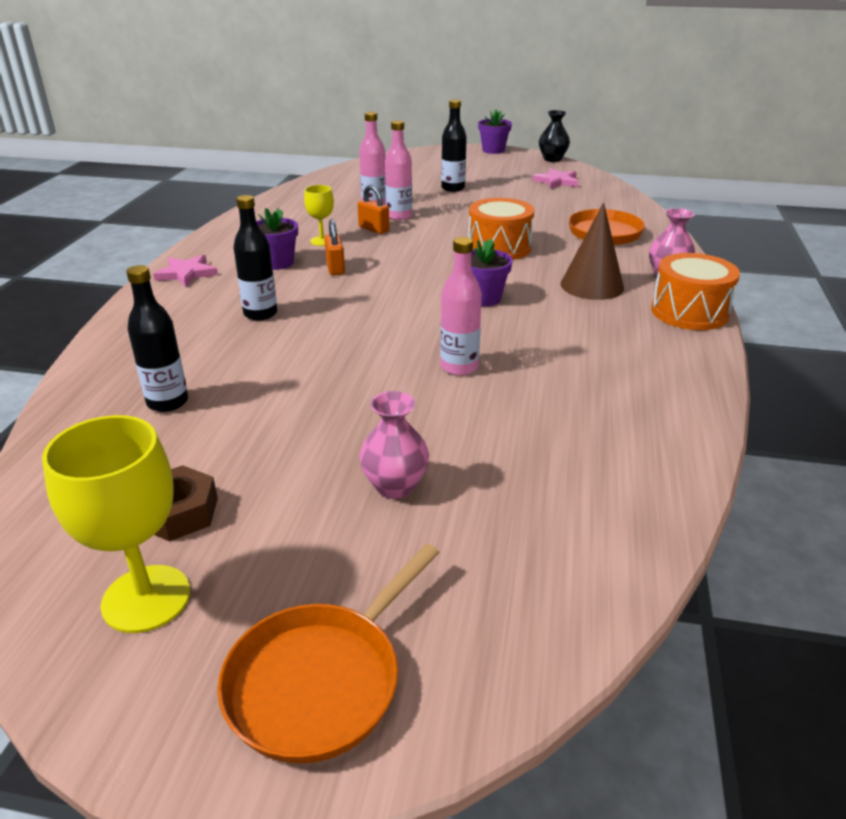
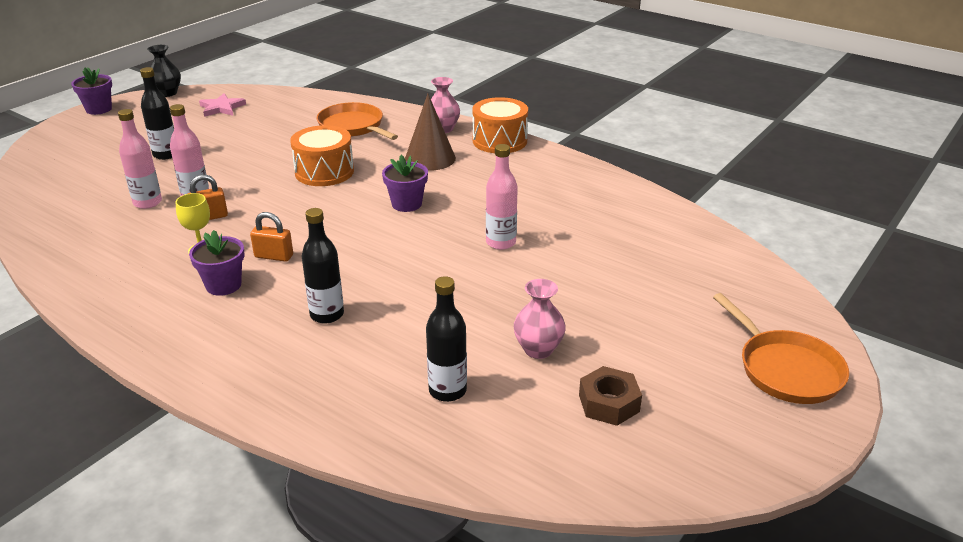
camera: 65 degrees left, 0 degrees up
(146, 598) = (695, 429): yellow goblet -> none
(187, 273) = (183, 346): pink star -> none
(395, 486) = (628, 304): pink vase -> pink vase (538, 349)

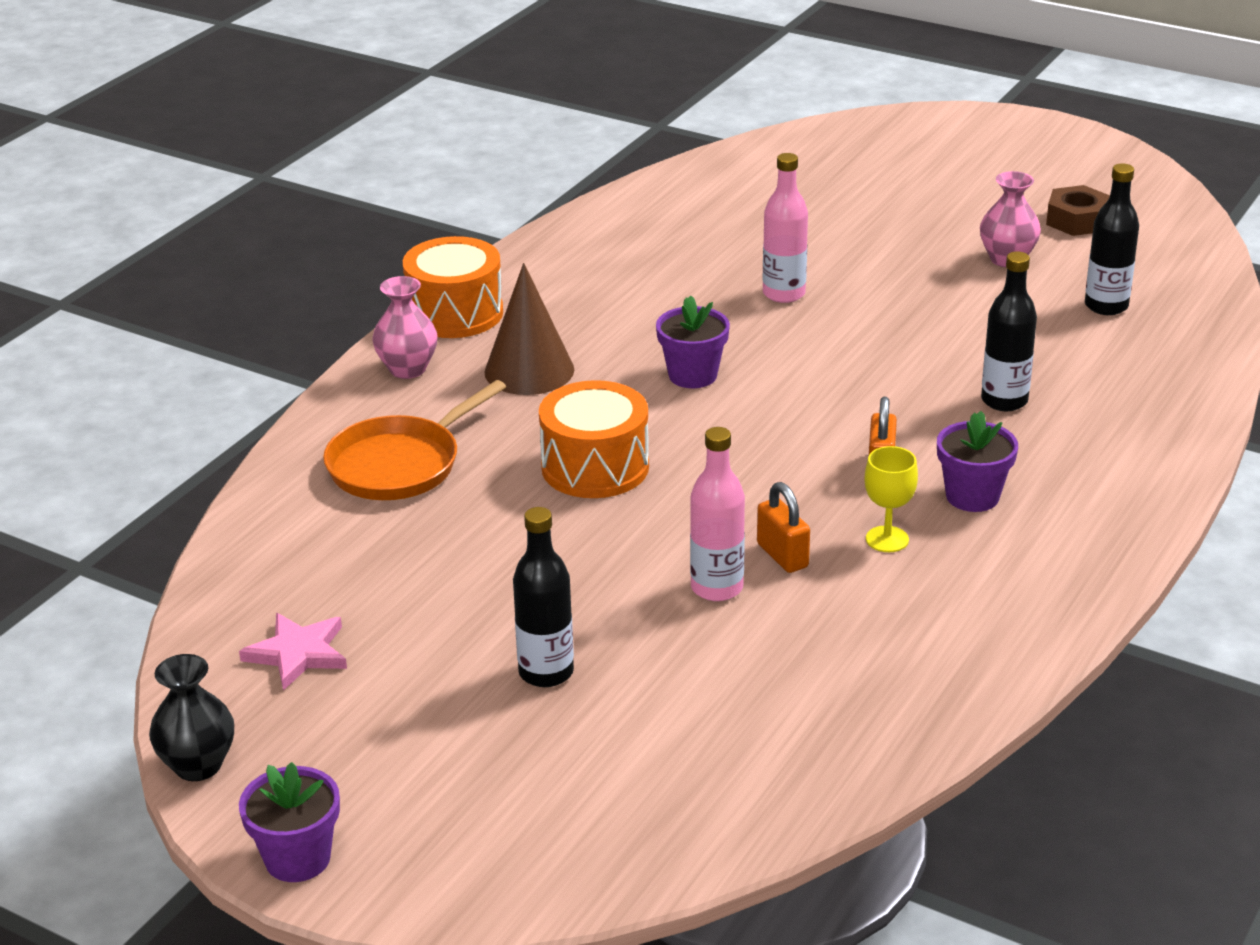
camera: 95 degrees left, 0 degrees up
(147, 202) = (749, 639): pink bottle -> none
(785, 369) = (977, 137): orange pan -> none

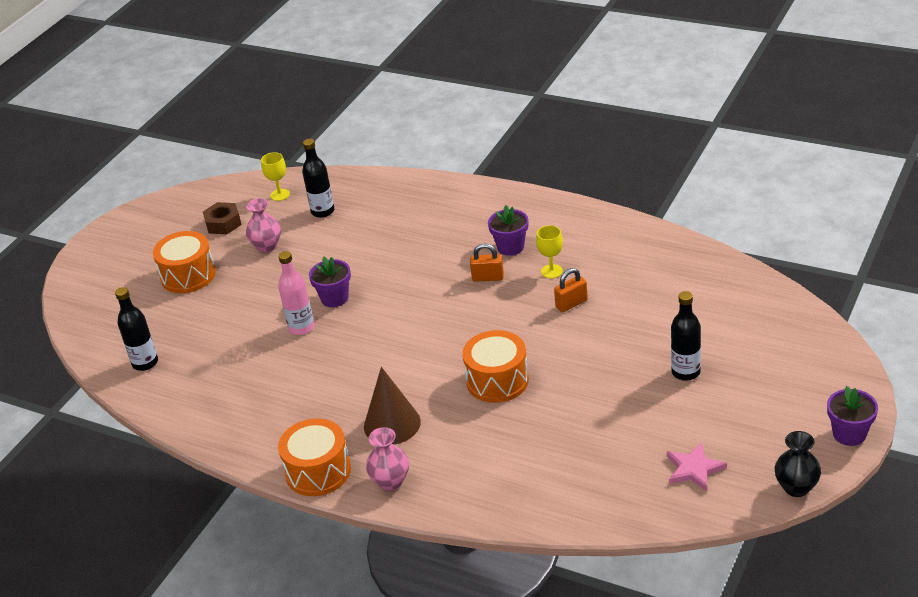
camera: 90 degrees left, 5 degrees up
(399, 464) = (502, 464): orange pan -> none
(692, 375) = (396, 354): purple flower pot -> purple flower pot (334, 298)
(717, 588) = (603, 323): pink bottle -> none
(937, 199) = (188, 275): none -> orange drum
(1004, 401) = (420, 241): black bottle -> black bottle (145, 363)
(1160, 266) = (280, 195): none -> yellow goblet

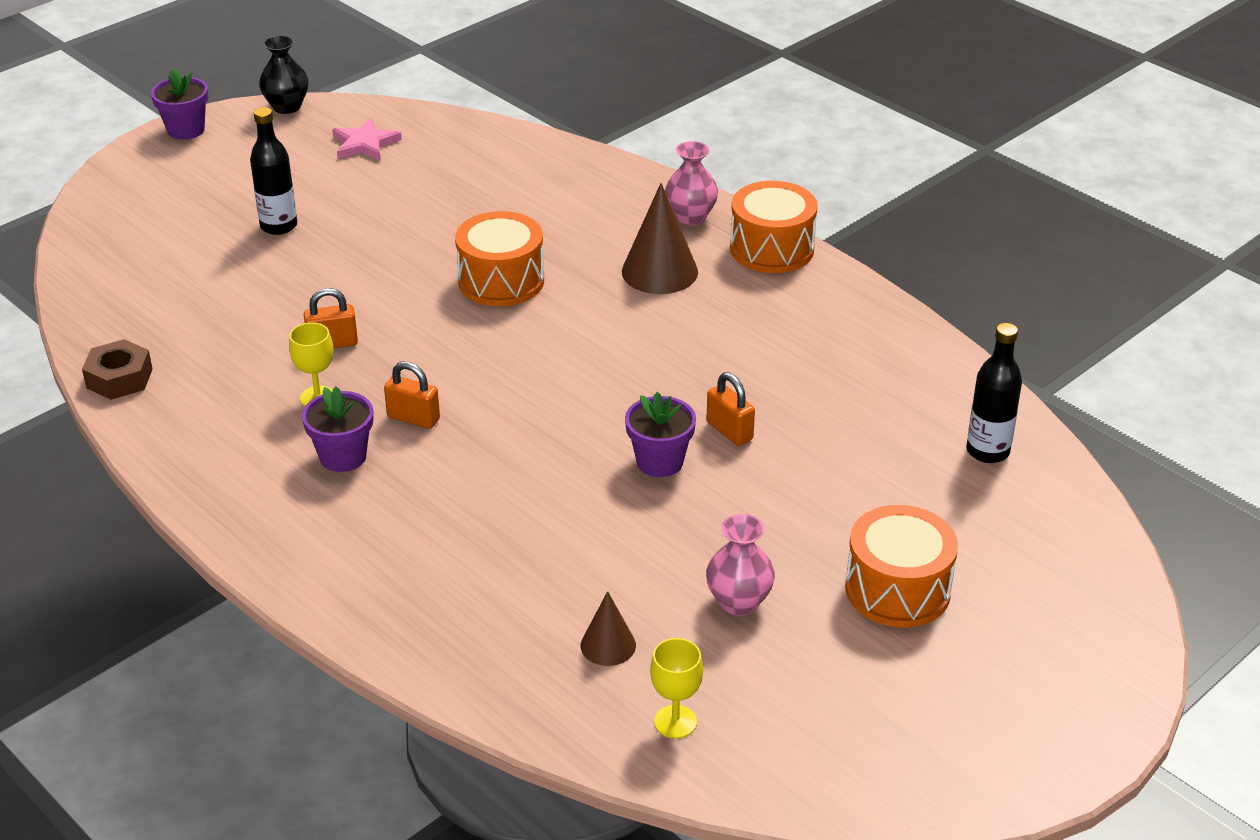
camera: 165 degrees left, 0 degrees up
(223, 223) = (809, 689): brown nut -> brown nut (119, 378)
(301, 327) = (729, 431): pink bottle -> orange padlock
(322, 211) = (608, 645): black bottle -> brown cone

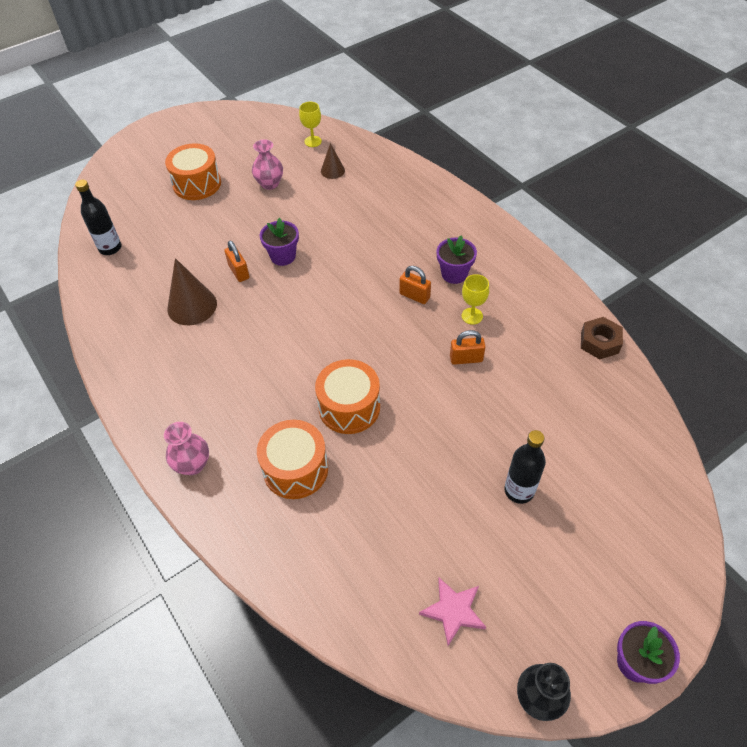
camera: 170 degrees left, 15 degrees up
(659, 271) = (236, 405): brown cone -> brown cone (192, 306)
(772, 249) = (148, 421): orange drum -> orange drum (295, 469)

